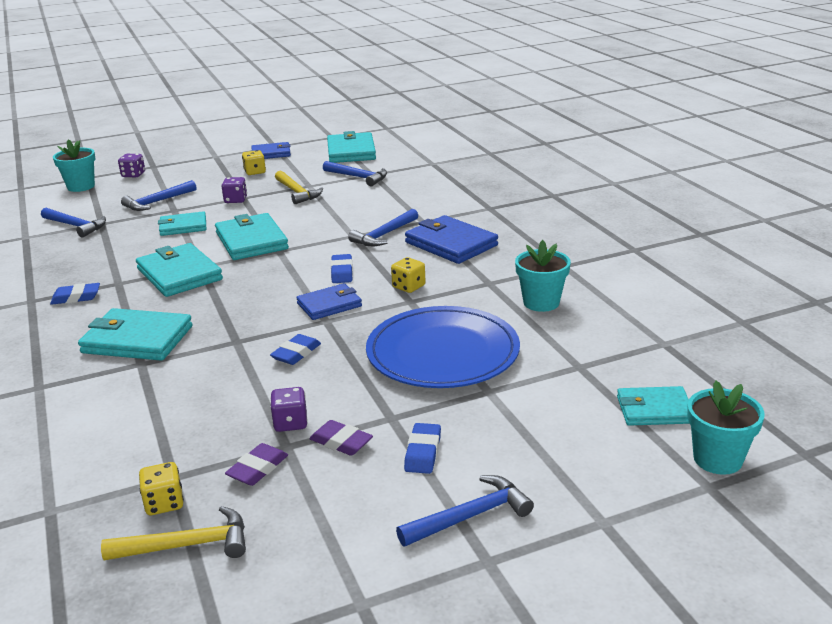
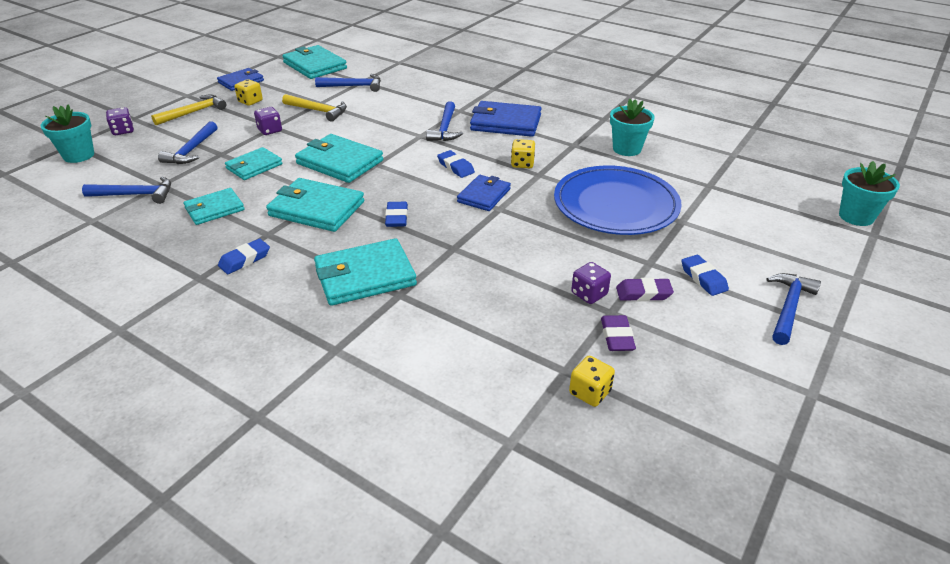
camera: 35 degrees left, 10 degrees up
(187, 545) = (652, 413): yellow hammer -> yellow hammer (194, 112)
(296, 353) = (515, 241): blue eraser -> blue eraser (396, 217)
(654, 410) = (786, 198): turquoise wallet -> turquoise wallet (214, 209)

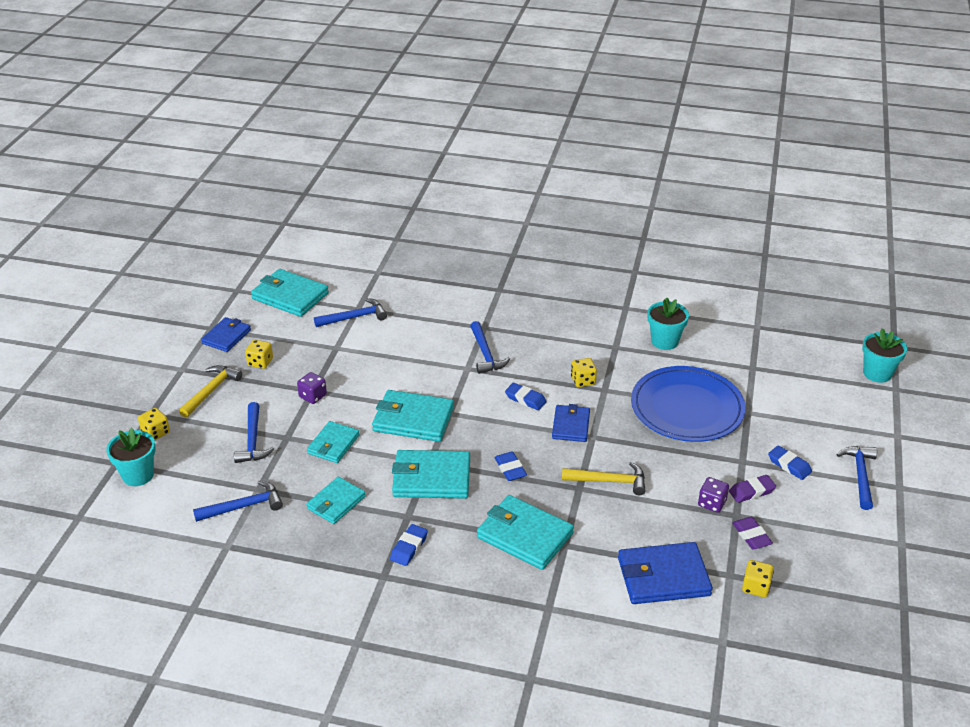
camera: 20 degrees left, 0 degrees up
(123, 131) = (156, 433): purple dice -> yellow dice
(318, 111) = (343, 359): yellow hammer -> yellow hammer (609, 481)
(365, 276) = (524, 535): turquoise wallet -> turquoise wallet turned 75 degrees clockwise
(505, 123) = (538, 333): blue wallet -> blue wallet (663, 577)

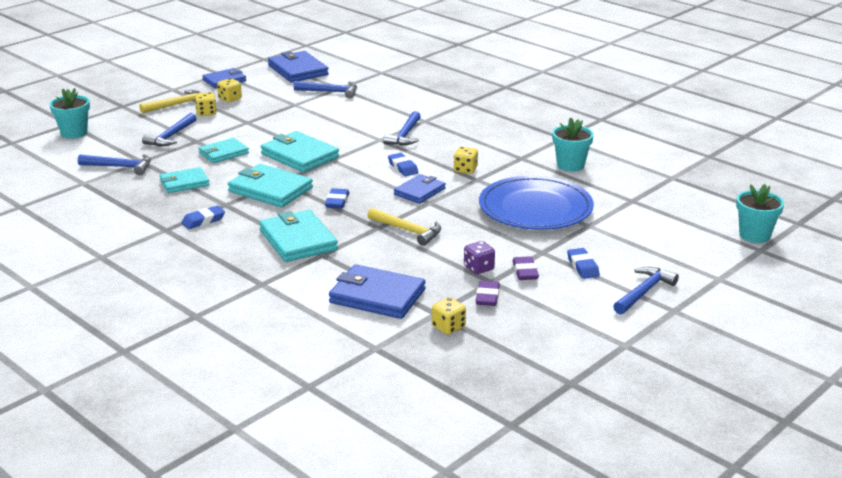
camera: 30 degrees right, 10 degrees down
(156, 433) = (113, 116): yellow dice -> yellow dice (206, 113)
(290, 296) = (298, 70): turquoise wallet -> blue wallet
(313, 396) = (243, 125): purple dice -> none
(751, 491) = (525, 272): purple eraser -> purple eraser turned 75 degrees clockwise

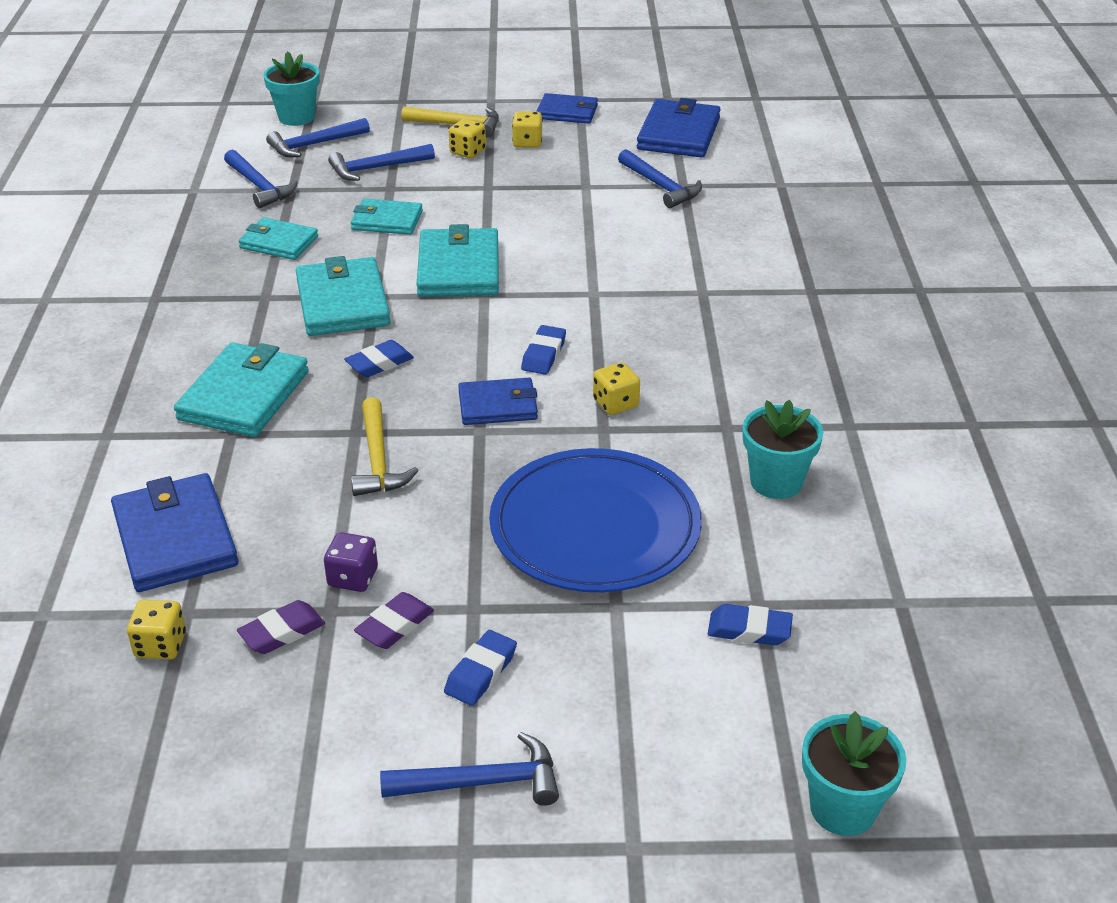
camera: 45 degrees right, 10 degrees up
(203, 220) = (206, 307): blue eraser -> blue eraser (749, 630)
(405, 135) = (635, 303): blue hammer -> blue hammer (314, 145)

